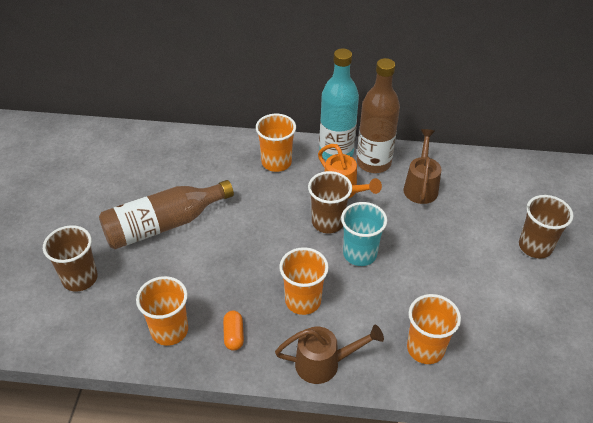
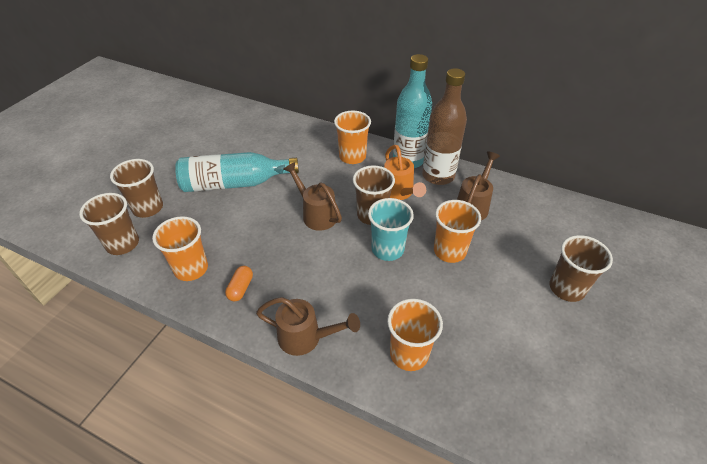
camera: 20 degrees right, 0 degrees up
(76, 326) = (122, 244): none -> brown cup
(163, 225) = (234, 183): brown bottle -> turquoise bottle
(270, 236) = (316, 214): none -> brown watering can
(303, 301) = (315, 276): orange cup -> orange cup (449, 251)

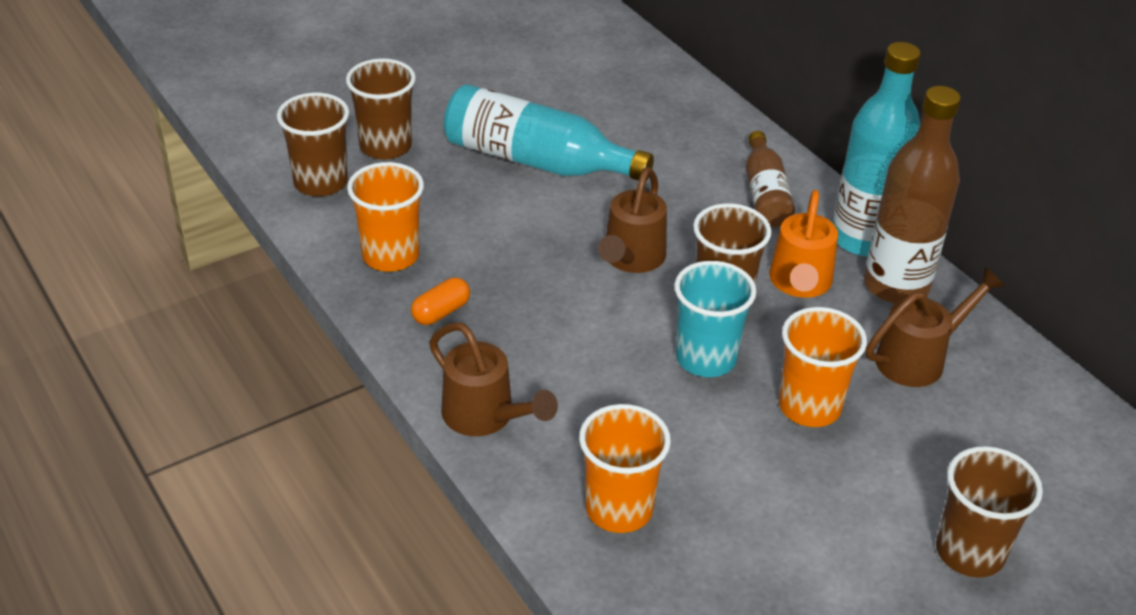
camera: 30 degrees right, 5 degrees down
(316, 214) = (631, 259): brown watering can -> brown watering can turned 150 degrees counterclockwise
(352, 157) = (765, 194): orange cup -> brown bottle

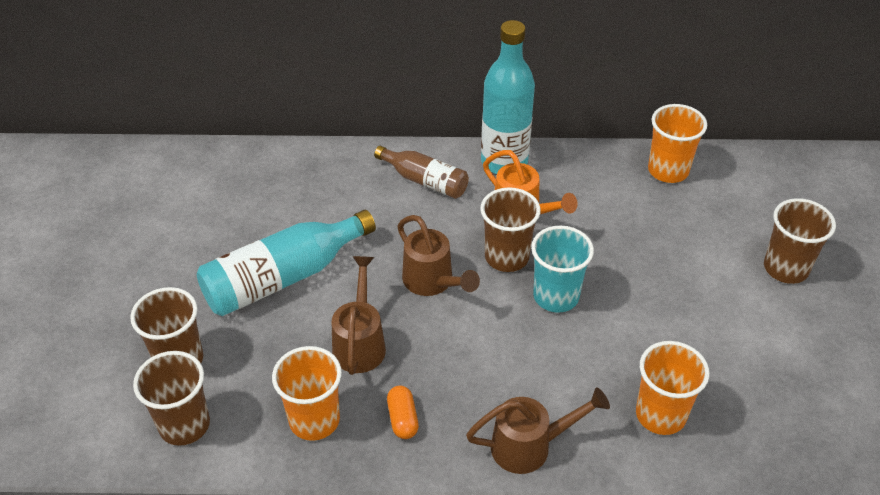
camera: 55 degrees left, 5 degrees up
(809, 407) = (631, 271): orange cup -> orange cup (668, 170)
(896, 286) = (556, 172): brown bottle -> none
(918, 358) = (624, 199): brown watering can -> brown watering can (360, 343)

